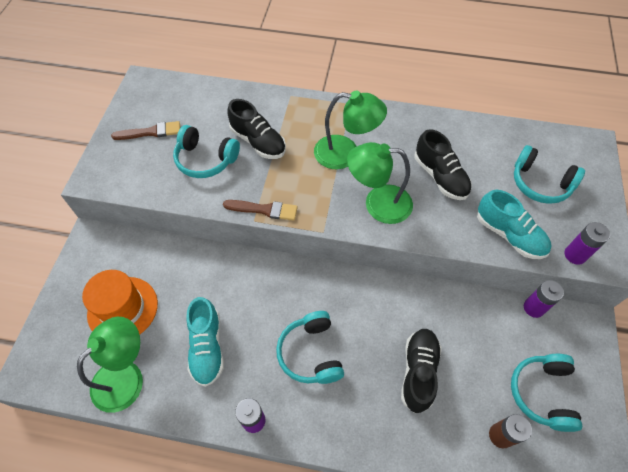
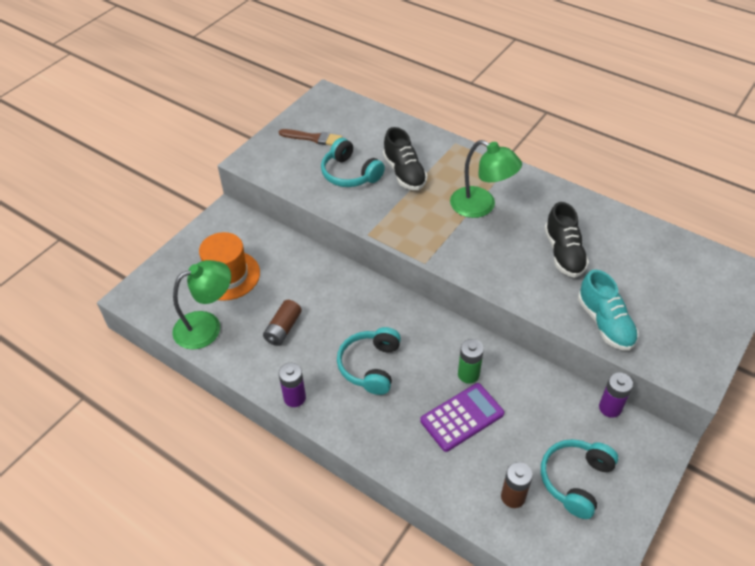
camera: 25 degrees right, 10 degrees down
(207, 347) = (283, 329): turquoise shoe -> brown battery
(264, 210) = (381, 229): brown brush -> none
(378, 204) = (489, 256): green lamp -> none
(402, 324) = (468, 374): none -> green battery
(418, 372) = (462, 417): black shoe -> purple calculator
(540, 183) = (666, 290): turquoise headphones -> none
(575, 255) = (664, 362): purple battery -> none

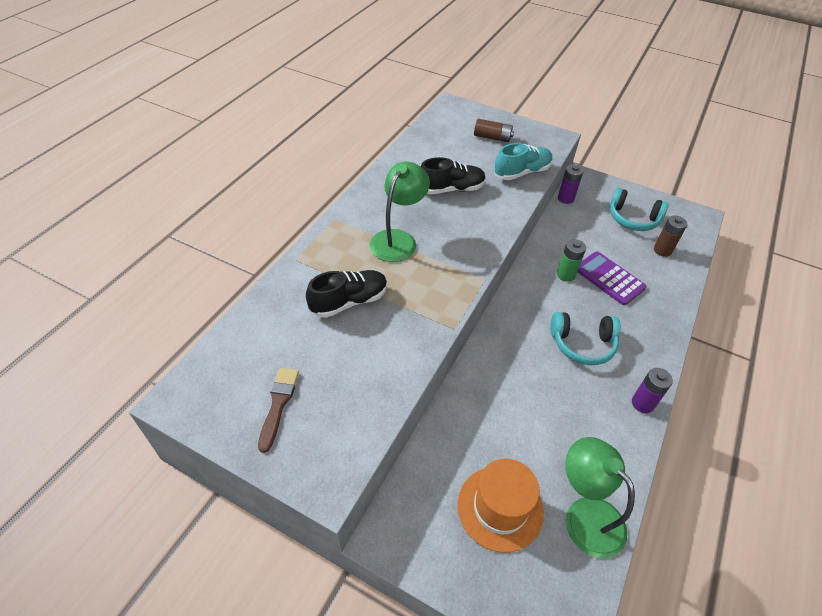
camera: 100 degrees left, 0 degrees up
(283, 329) = (563, 428): brown battery -> brown battery (492, 137)
(350, 174) = (352, 354): turquoise headphones -> none

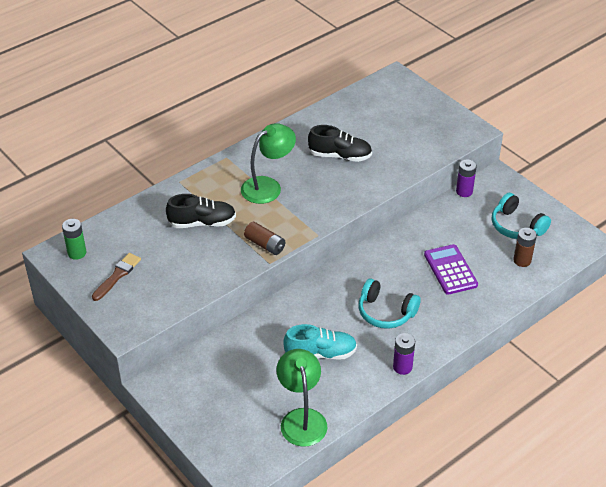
camera: 25 degrees right, 5 degrees down
(492, 137) = (411, 117): brown battery -> brown battery (265, 245)
(500, 508) = (243, 395): orange hat -> none
(521, 172) = (415, 156): turquoise shoe -> turquoise shoe (320, 354)
(565, 275) = (412, 256): green battery -> green battery (77, 253)

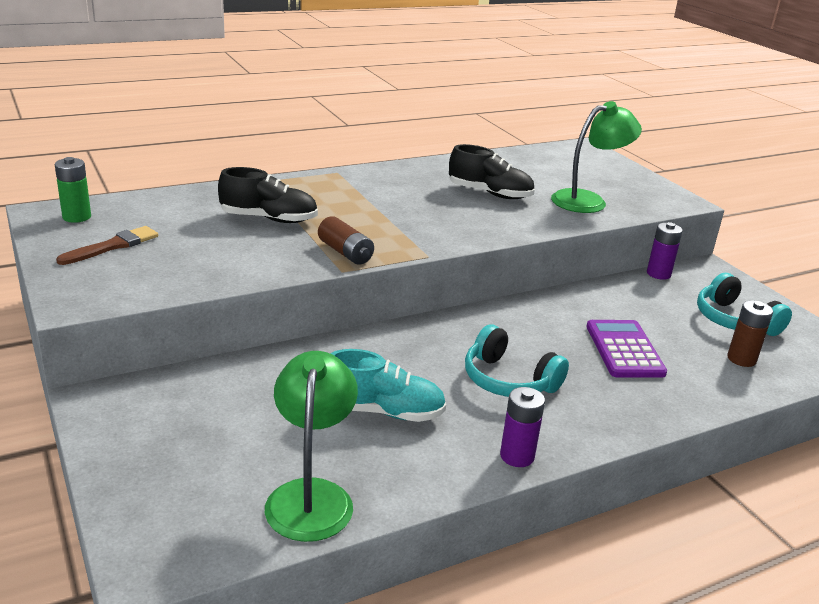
camera: 10 degrees right, 15 degrees down
(268, 186) = (379, 203): green lamp -> green lamp (588, 200)

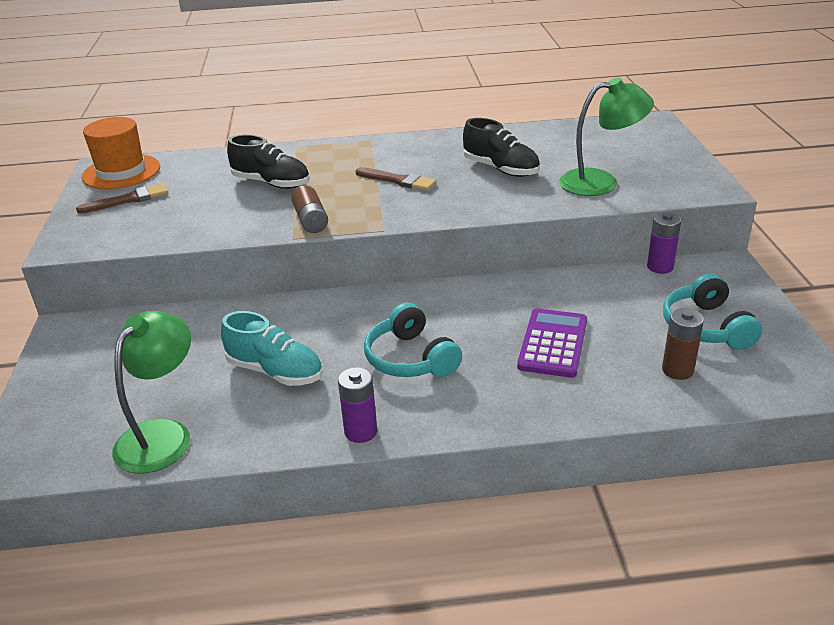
camera: 25 degrees right, 5 degrees up
(77, 217) = (121, 172): green battery -> orange hat
(401, 209) = (398, 180): none -> brown brush

